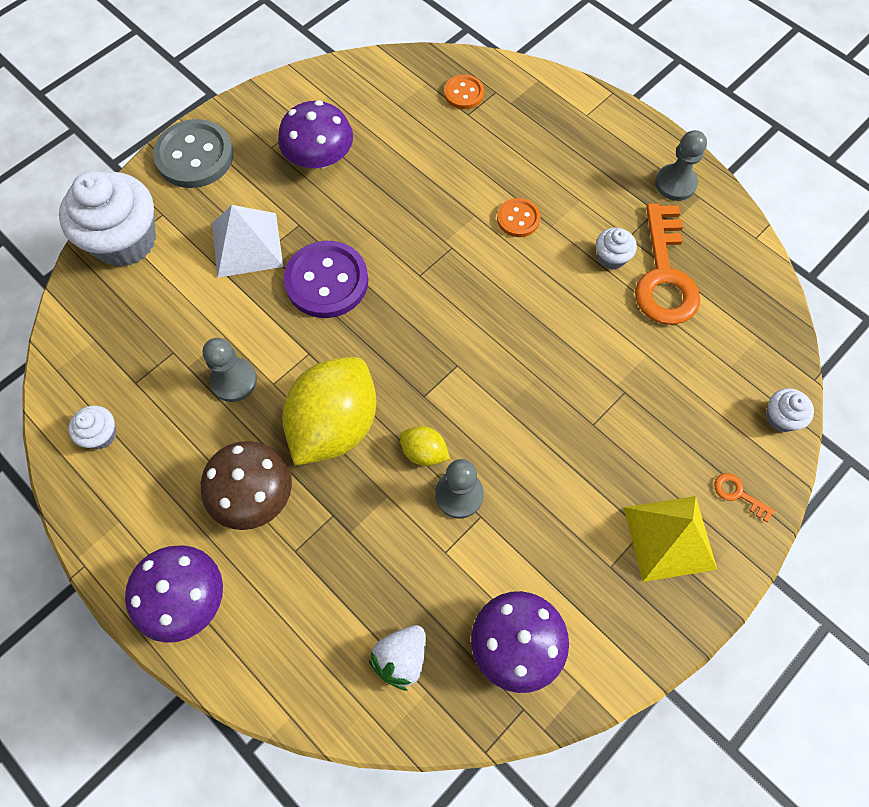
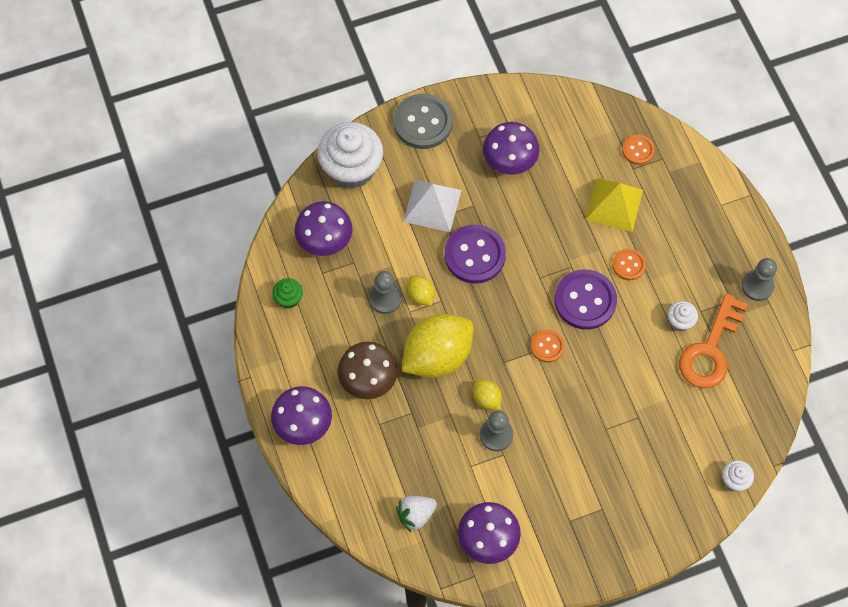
camera: 25 degrees right, 0 degrees up
(101, 434) = (289, 298): white cupcake -> green cupcake
(122, 339) = (324, 239): none -> purple mushroom
(279, 357) = (420, 295): none -> yellow lemon
(469, 353) = (547, 346): none -> orange button
(488, 280) = (585, 300): none -> purple button
(669, 538) = (616, 521): yellow pyramid -> yellow pyramid (614, 205)
(738, 494) = (676, 515): orange key -> none

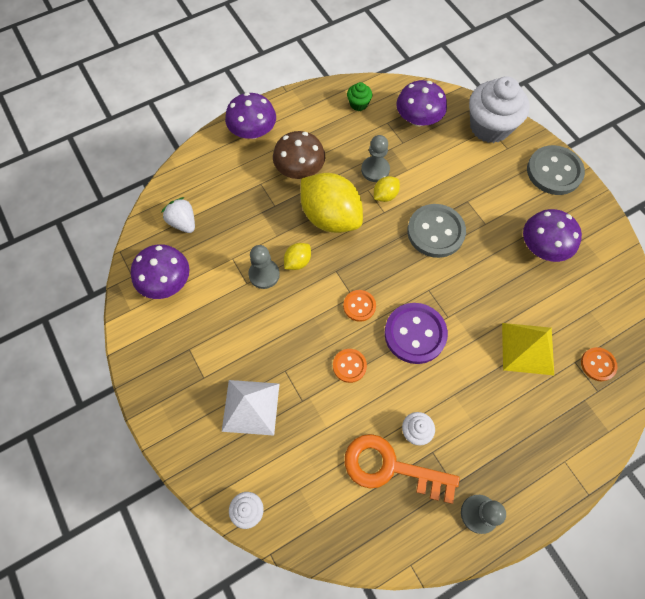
camera: 80 degrees right, 0 degrees up
(432, 205) = (474, 191): white pyramid -> white pyramid (250, 407)
(475, 255) = (435, 232): purple button -> grey button
(628, 265) = (464, 371): orange button -> orange button (349, 366)

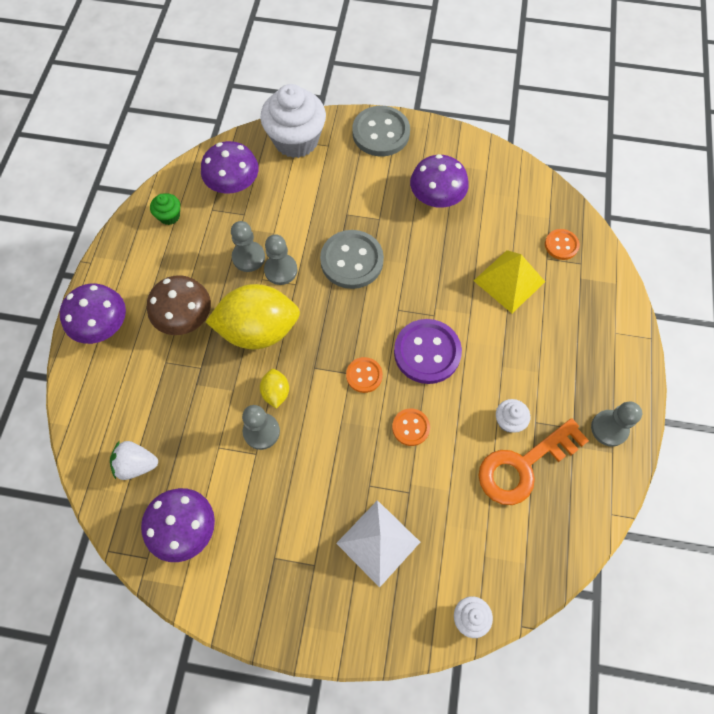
camera: 50 degrees left, 0 degrees up
(385, 195) = (281, 270): yellow lemon -> grey pawn

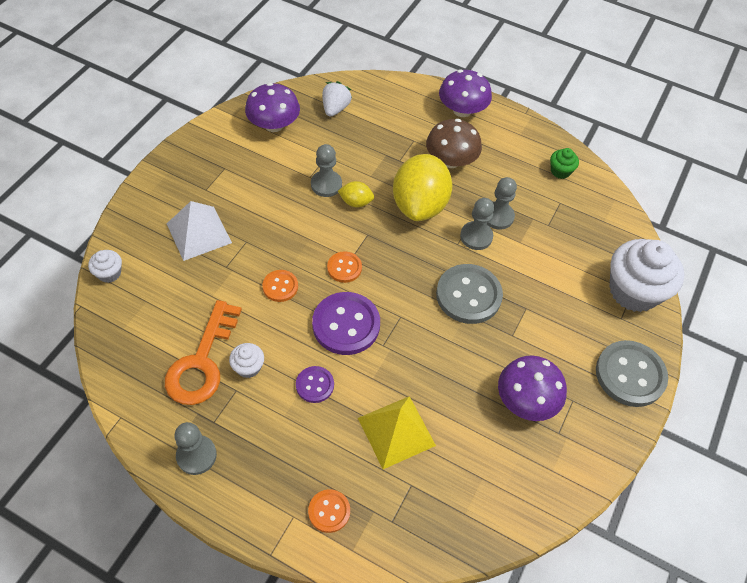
camera: 105 degrees right, 10 degrees down
(233, 184) = (587, 225): purple mushroom -> none
(499, 357) = (315, 385): none -> purple button
(523, 465) = (202, 362): orange key -> orange key turned 150 degrees counterclockwise
(561, 245) = (423, 509): orange button -> orange button (329, 511)

